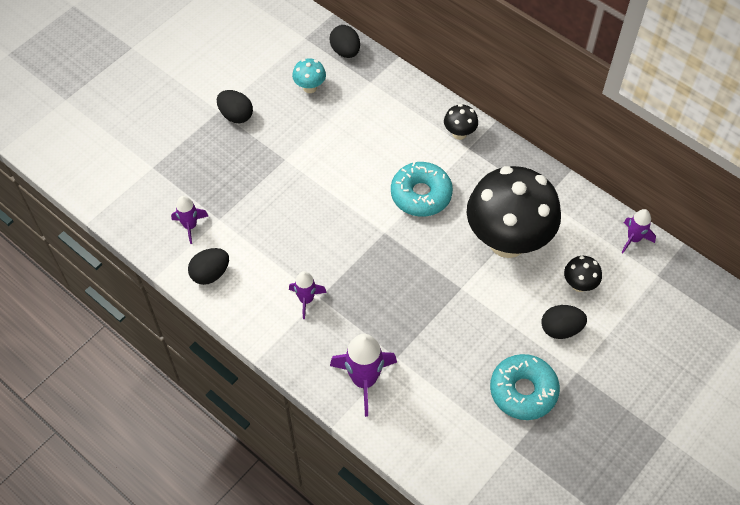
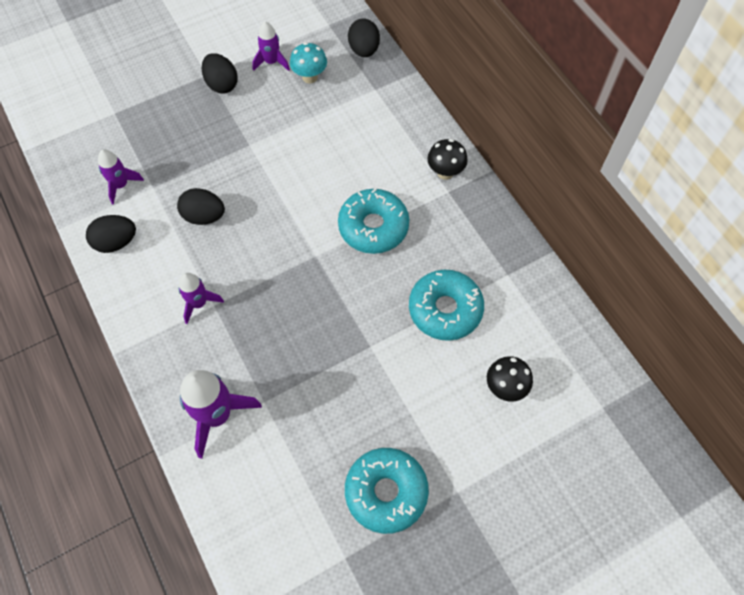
camera: 20 degrees right, 5 degrees up
(507, 241) = (445, 309): black mushroom -> turquoise donut
(560, 329) = (461, 433): black egg -> black egg (204, 216)
(633, 239) = (592, 354): purple rocket -> purple rocket (271, 62)

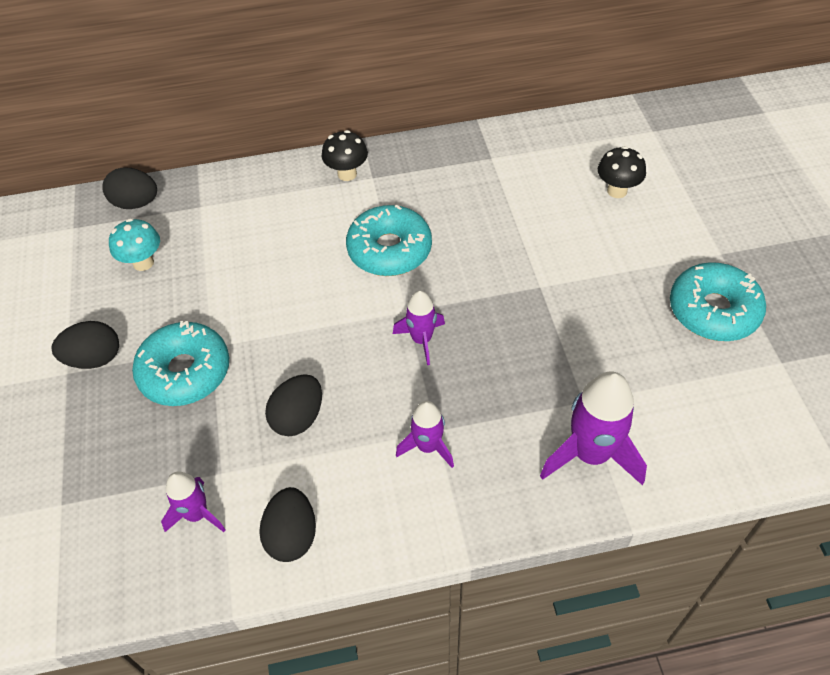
camera: 70 degrees left, 10 degrees down
(271, 62) = (93, 297): purple rocket -> purple rocket (421, 340)
(445, 309) = (515, 214): turquoise donut -> turquoise donut (185, 372)

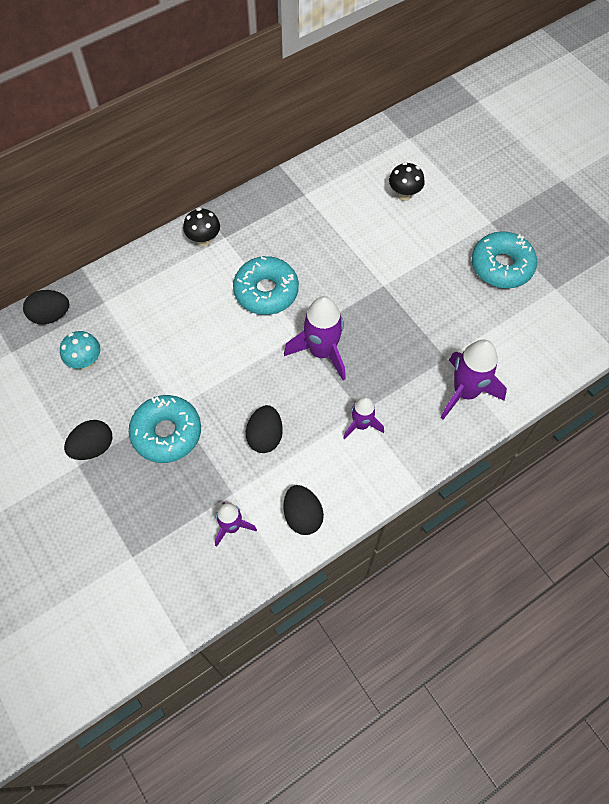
camera: 25 degrees left, 10 degrees up
(421, 340) = (321, 352): purple rocket -> purple rocket, size x1.70

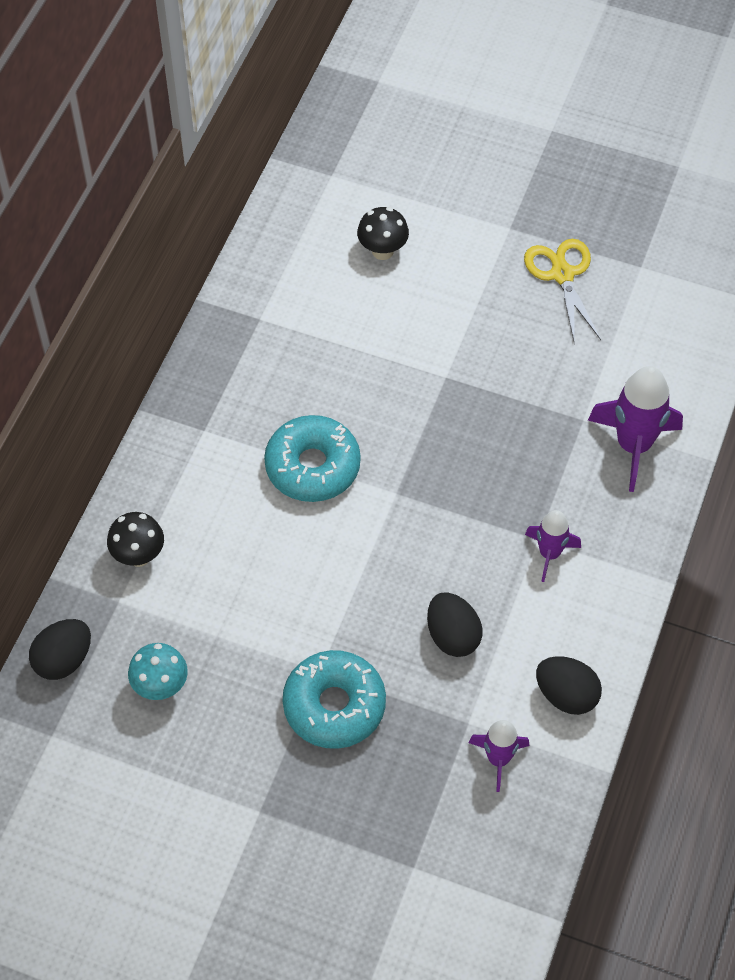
camera: 35 degrees left, 5 degrees down
(93, 447) = (259, 779): black egg -> none
(204, 240) = (181, 449): black mushroom -> black mushroom (139, 556)
(321, 352) = (437, 498): purple rocket -> none
(501, 266) = (562, 274): turquoise donut -> yellow scissors

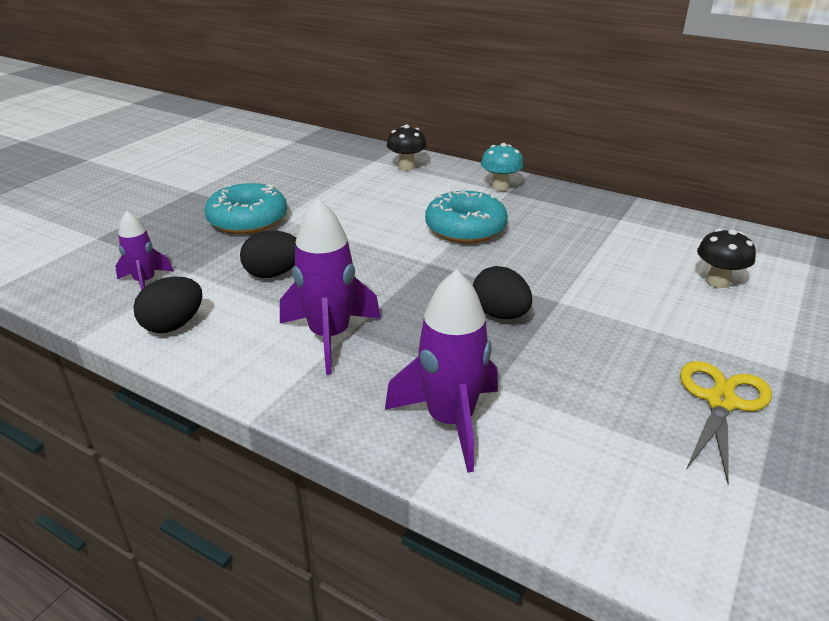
camera: 100 degrees right, 25 degrees down
(64, 660) = (341, 145): black egg -> black egg (500, 314)
(161, 687) = (304, 168): turquoise mushroom -> turquoise mushroom (500, 187)
(549, 553) = (330, 336): purple rocket -> purple rocket, size x1.70
(562, 274) = (721, 402): yellow scissors -> yellow scissors turned 60 degrees counterclockwise

